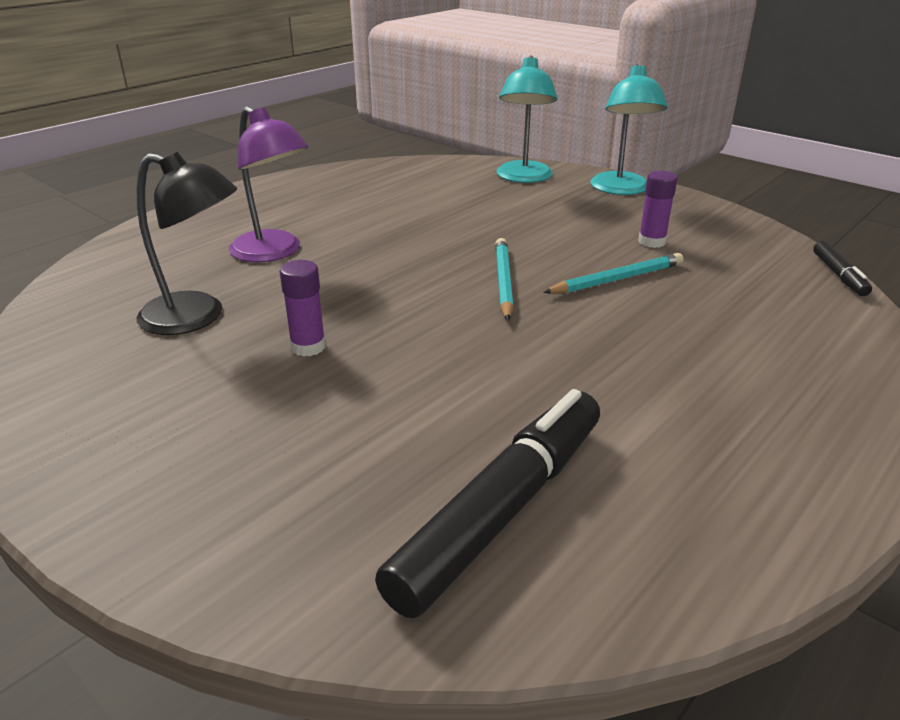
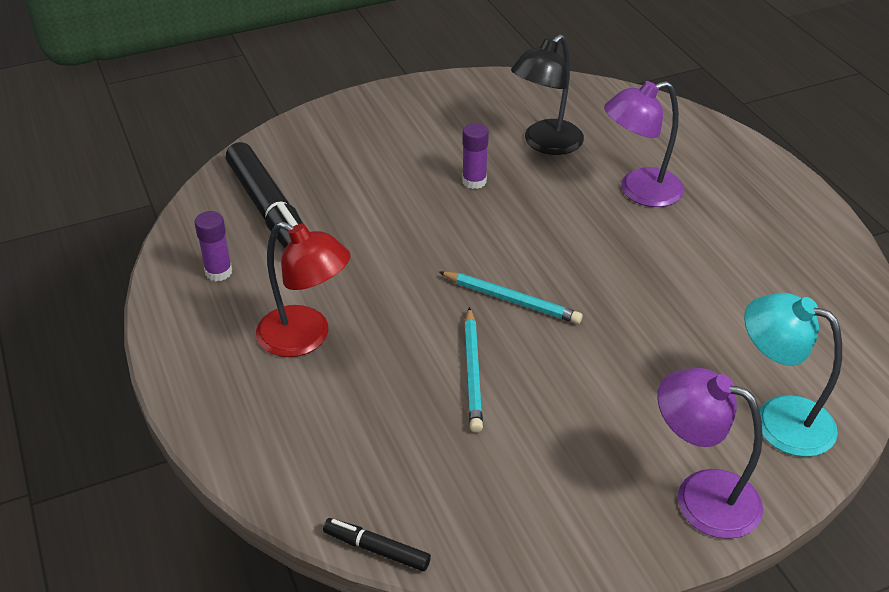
camera: 115 degrees right, 10 degrees up
(621, 189) = (700, 496): turquoise lamp -> purple lamp
(651, 242) = (535, 440): purple glue stick -> purple glue stick (218, 272)
(694, 381) = (306, 338): none -> red lamp

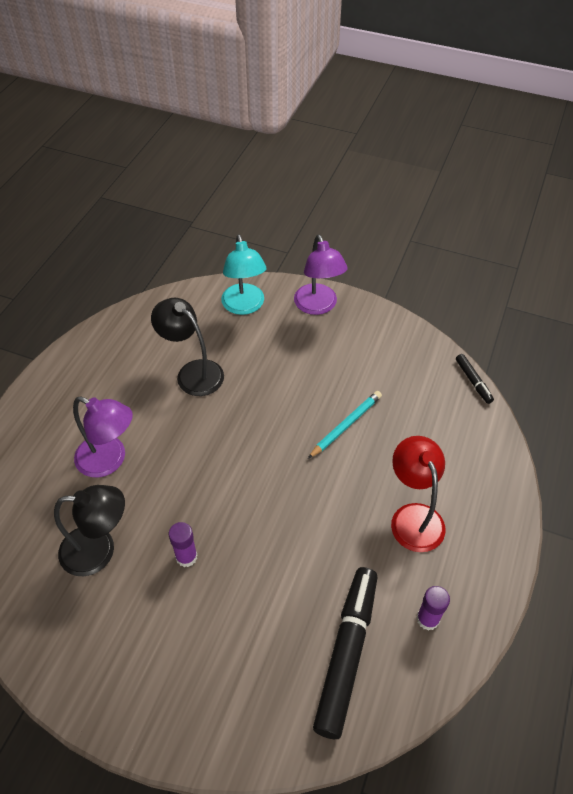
camera: 135 degrees left, 10 degrees up
(511, 300) = (277, 449): turquoise pencil -> none
(700, 304) = (193, 372): none -> black lamp

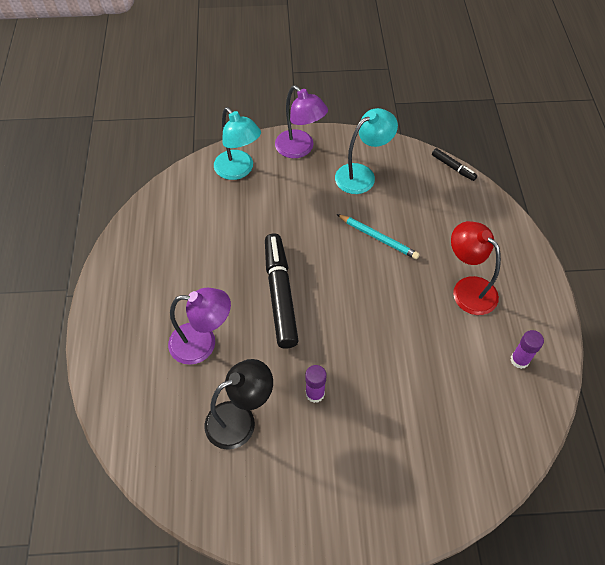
camera: 25 degrees left, 5 degrees up
(193, 372) = (228, 242): black lamp -> none
(346, 425) = (378, 238): turquoise pencil -> turquoise pencil turned 105 degrees clockwise
(347, 653) = (478, 411): black marker -> black marker (280, 294)
(367, 354) = (362, 175): none -> turquoise lamp

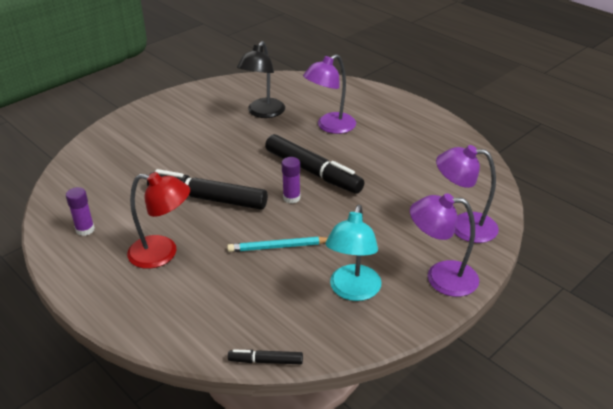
camera: 140 degrees right, 20 degrees down
(238, 170) = (463, 226): turquoise lamp -> purple lamp
(315, 393) = (229, 142): purple glue stick -> purple glue stick (291, 198)
(393, 325) = (207, 198): none -> black marker

